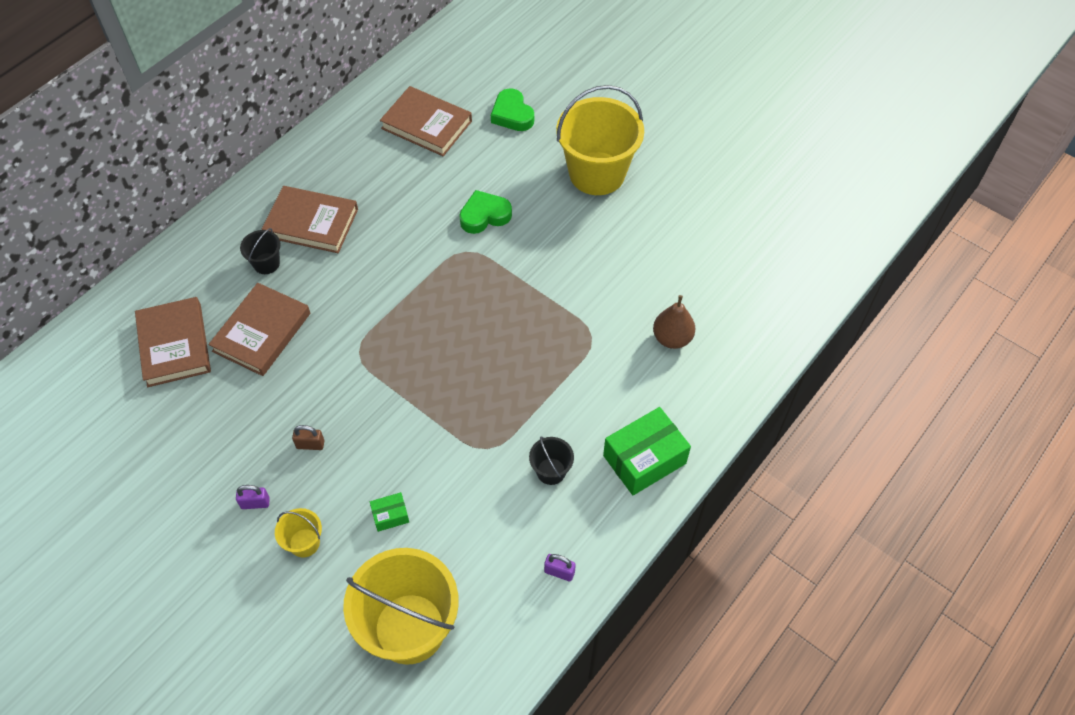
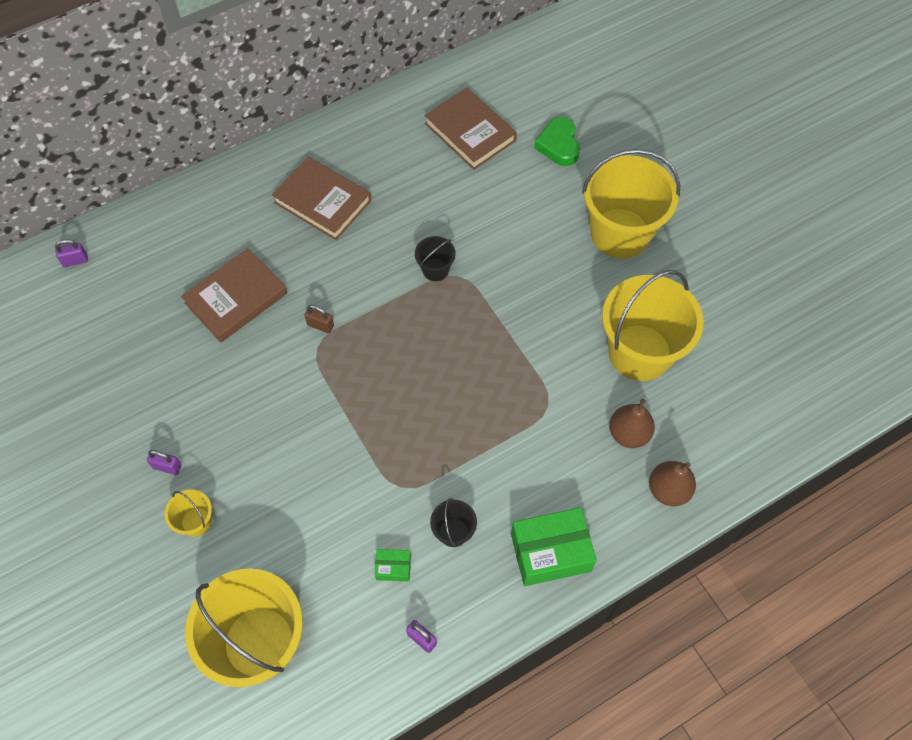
camera: 20 degrees right, 5 degrees up
(84, 346) = (75, 260): none -> purple padlock
(174, 345) = (154, 285): brown book -> none
(266, 263) = (266, 230): black bucket -> black bucket (435, 269)
(310, 444) = (238, 426): brown padlock -> brown padlock (320, 325)
(390, 515) = (284, 523): green box -> green box (393, 567)
(484, 215) = (490, 244): green heart -> none
(654, 268) = (640, 352): none -> yellow bucket
(725, 374) = (668, 490): none -> brown pear

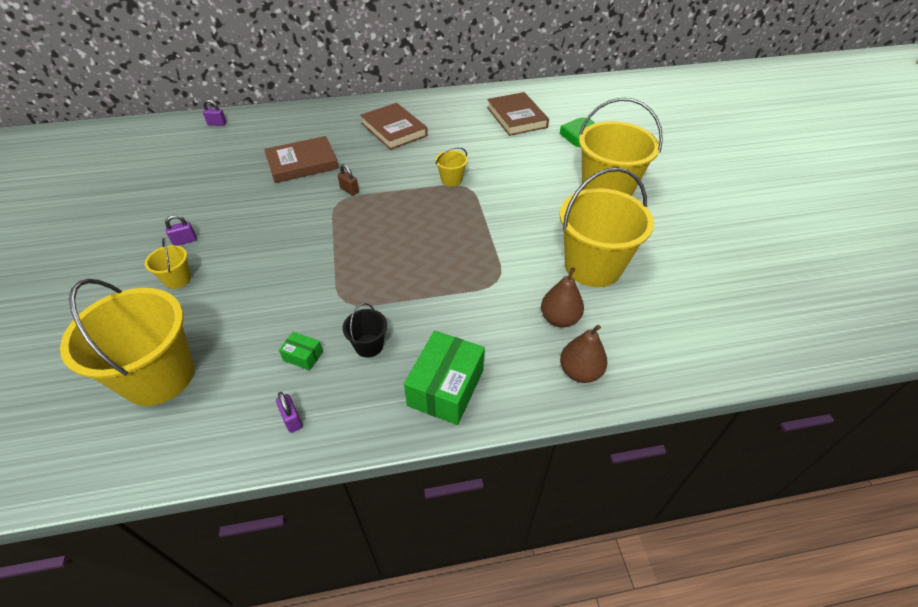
camera: 20 degrees right, 15 degrees down
(167, 467) = (185, 241): purple padlock -> purple padlock turned 60 degrees counterclockwise
(435, 269) = (451, 180): black bucket -> yellow bucket
(550, 552) = (446, 388): green box -> green box turned 75 degrees counterclockwise

